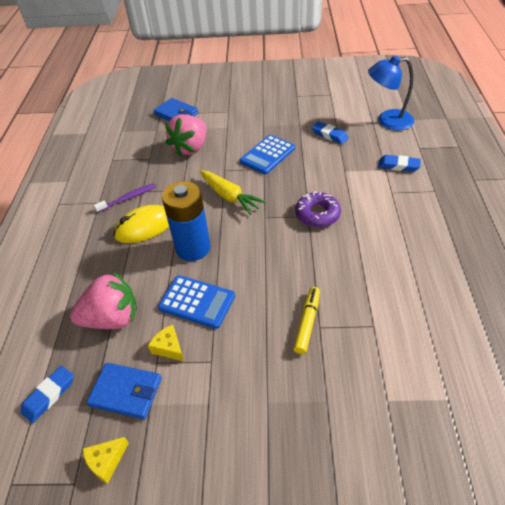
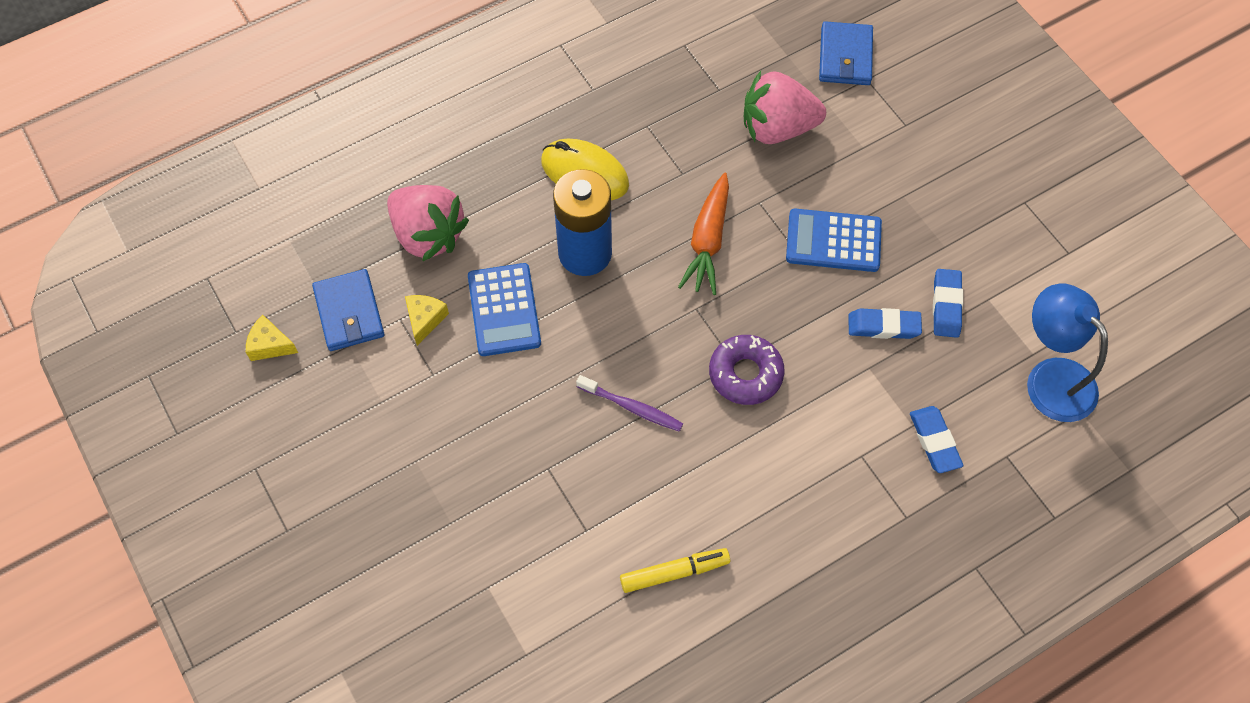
camera: 55 degrees right, 15 degrees up
(49, 395) = (305, 242): blue eraser -> blue eraser (883, 326)
(128, 198) = (623, 118): purple toothbrush -> purple toothbrush (632, 407)
(229, 196) = (707, 241): yellow carrot -> orange carrot
(307, 323) = (546, 451): yellow marker -> yellow marker (674, 572)

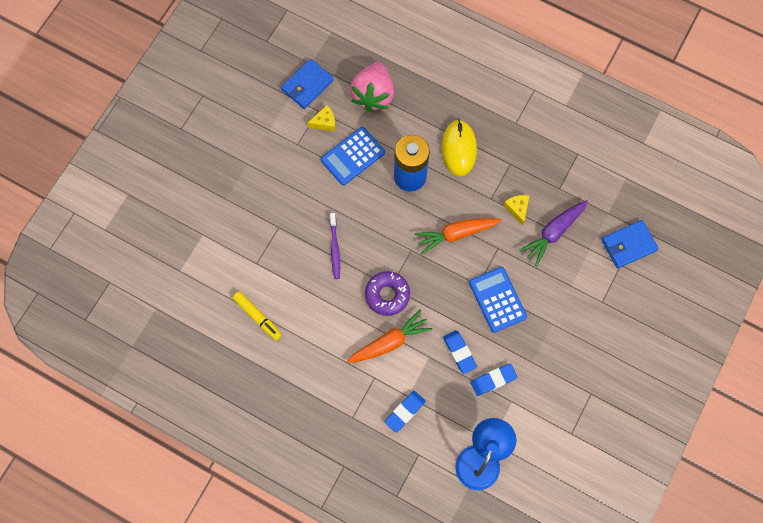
camera: 60 degrees right, 10 degrees up
(270, 345) = (268, 61): yellow cheese -> yellow cheese (517, 209)
(777, 128) = (553, 233): pink strawberry -> purple carrot
(818, 407) = (390, 342): none -> orange carrot

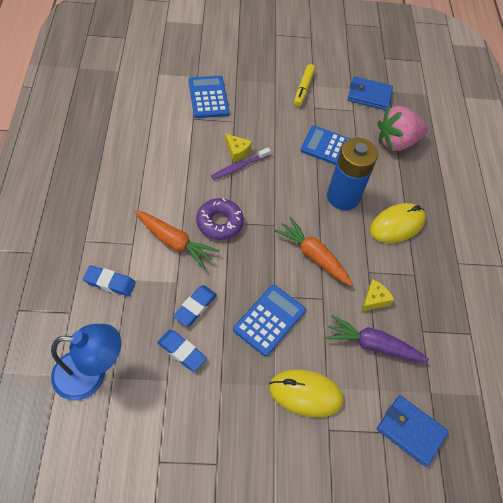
camera: 55 degrees right, 15 degrees down
(236, 236) = (208, 97): none -> blue calculator
(257, 317) = (146, 136): yellow marker -> yellow marker (303, 89)
(324, 122) = (346, 118): yellow cheese -> yellow cheese (237, 151)
(569, 304) = (305, 394): none -> yellow mouse

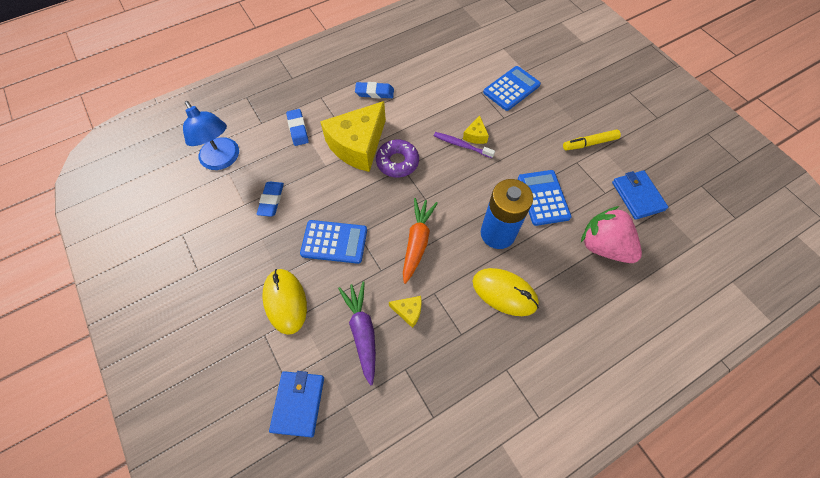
camera: 65 degrees right, 5 degrees up
(174, 242) = (358, 145): orange carrot -> yellow cheese
(195, 307) = (312, 188): blue eraser -> blue eraser (374, 92)

